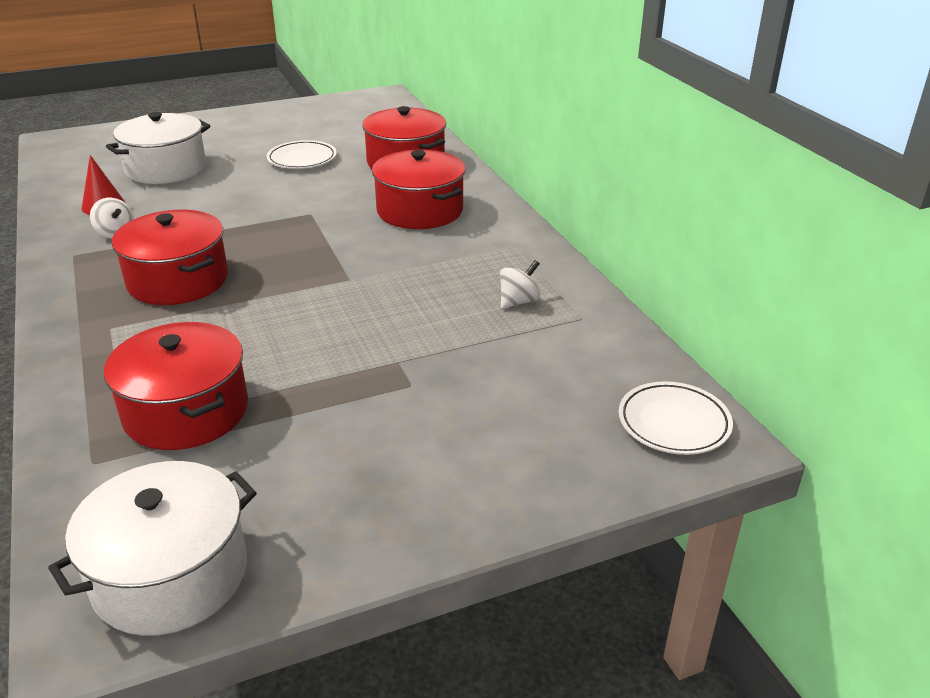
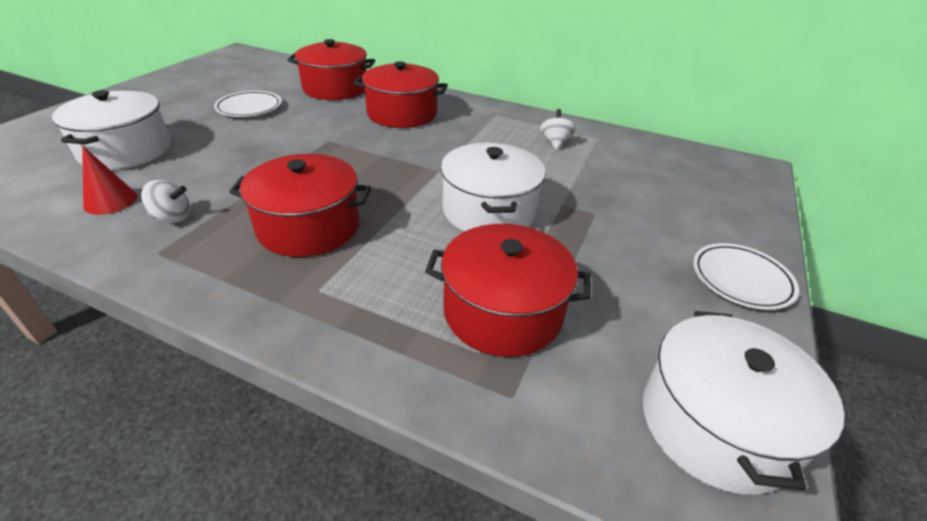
camera: 45 degrees left, 5 degrees up
(323, 334) = (489, 211): none -> white pot
(673, 423) = (726, 169): white plate -> white plate (741, 280)

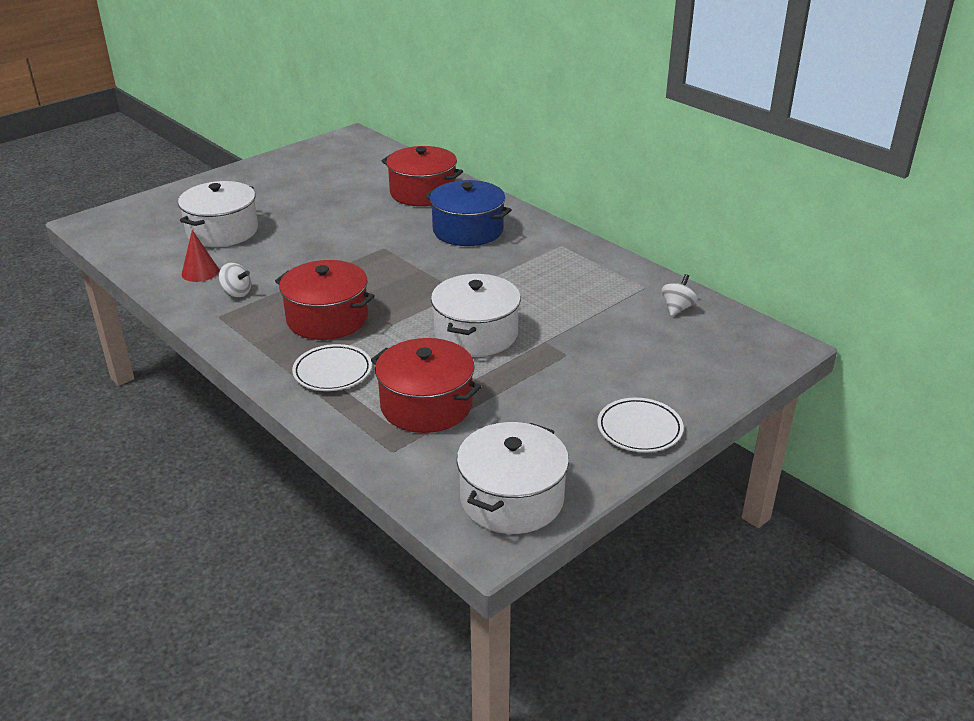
camera: 25 degrees right, 5 degrees down
(249, 108) = (334, 204): white plate -> white plate (332, 372)
(402, 114) = (468, 230): red pot -> blue pot
(555, 143) = (594, 284): white spinning top -> white spinning top (677, 308)

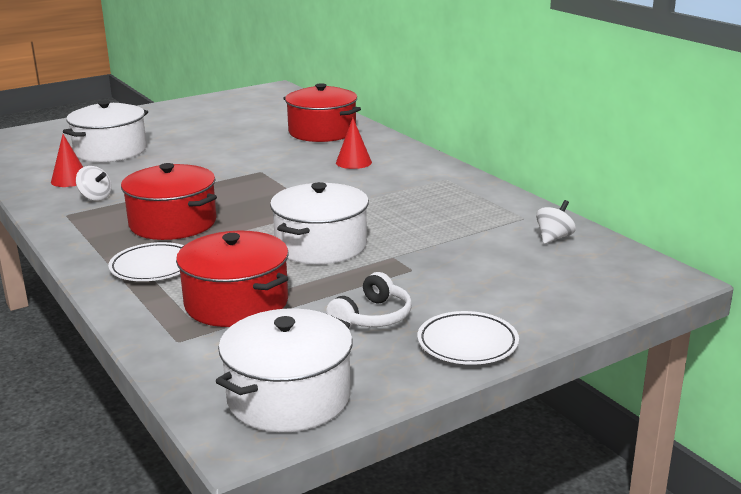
camera: 10 degrees right, 10 degrees down
(468, 230) = (353, 162): blue pot -> red cone
(551, 409) = (373, 317): none -> white headphones

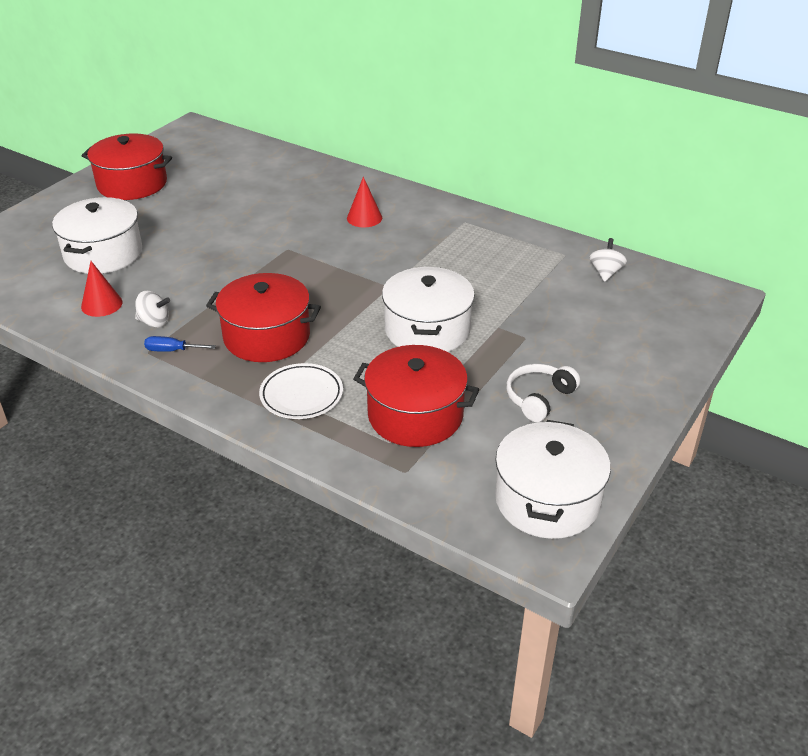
camera: 25 degrees left, 15 degrees up
(86, 217) = (172, 350): none -> blue screwdriver
(322, 132) = (298, 182): red pot -> red pot (132, 184)
(373, 317) = (539, 398): white headphones -> white headphones turned 150 degrees counterclockwise
(467, 343) = (631, 404): white plate -> none

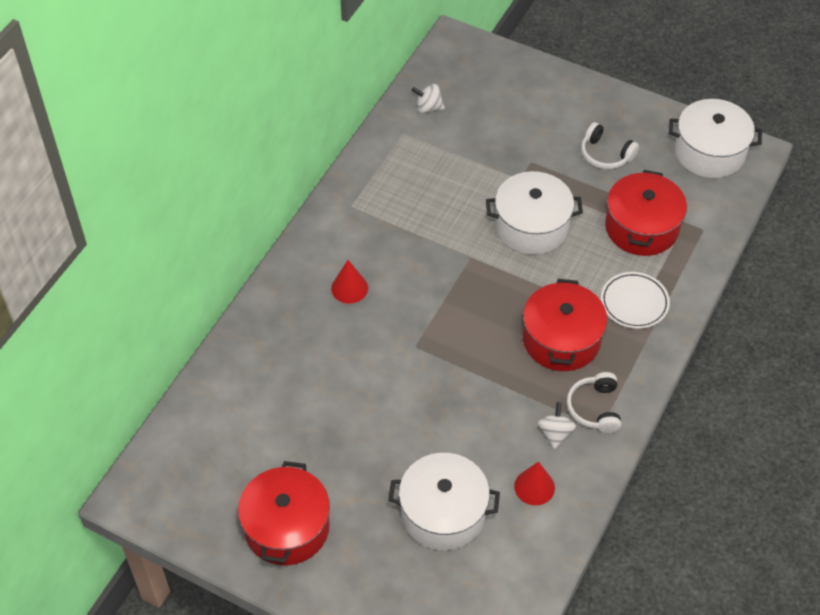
camera: 95 degrees left, 15 degrees up
(172, 350) = (594, 408): blue screwdriver -> white headphones

